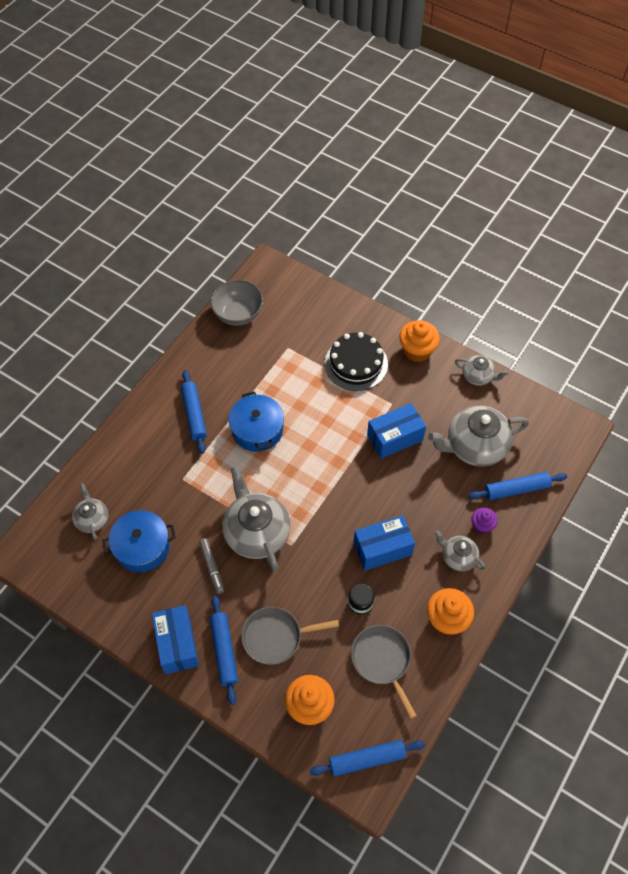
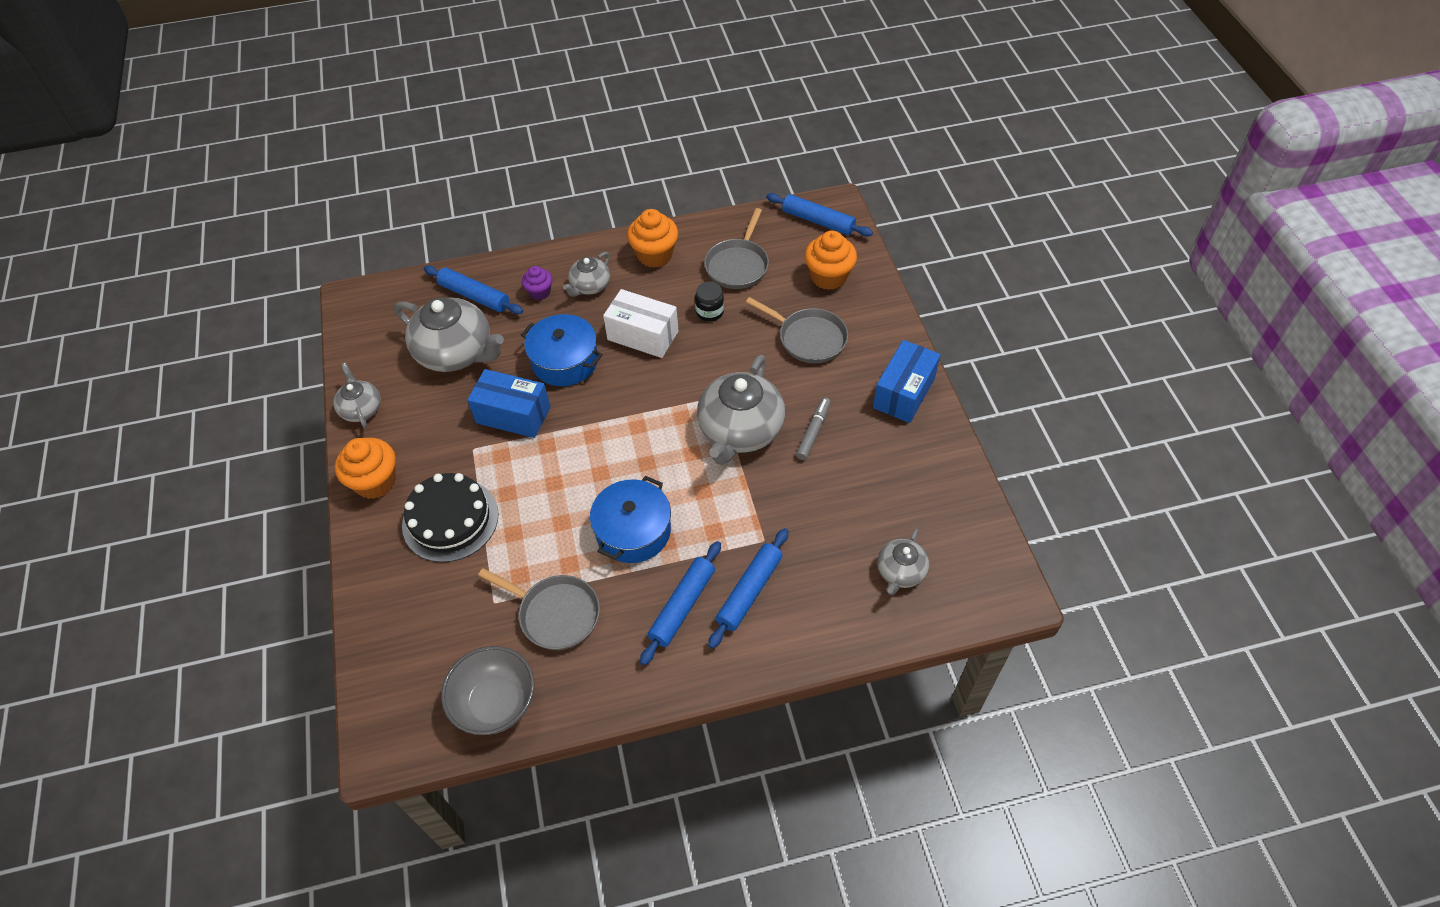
camera: 135 degrees left, 5 degrees down
(142, 547) = (867, 502): blue pot -> blue pot (564, 361)
(224, 651) = (865, 359): blue rolling pin -> blue rolling pin (749, 591)
(253, 365) = (555, 614): none -> grey pan
(382, 549) = (643, 335): blue box -> white box
(458, 557) = (590, 286): grey teapot -> grey teapot turned 45 degrees clockwise

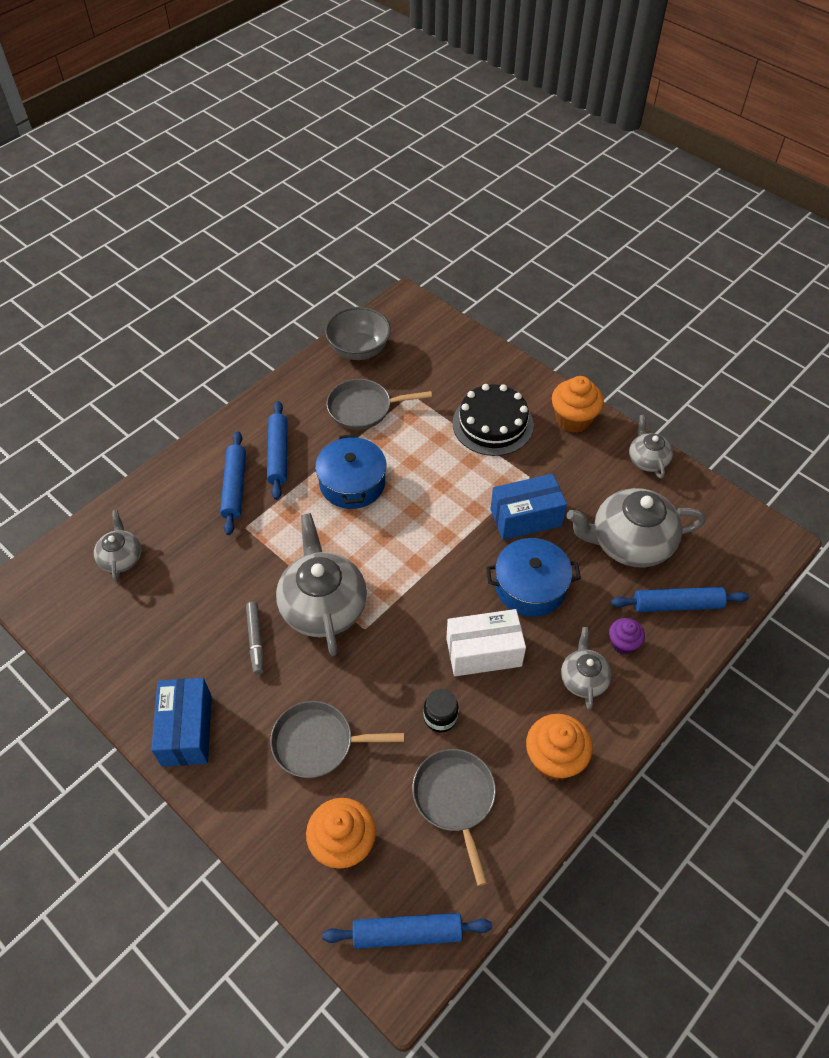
camera: 145 degrees right, 0 degrees up
(361, 408) = (647, 459): grey teapot -> grey teapot turned 135 degrees counterclockwise

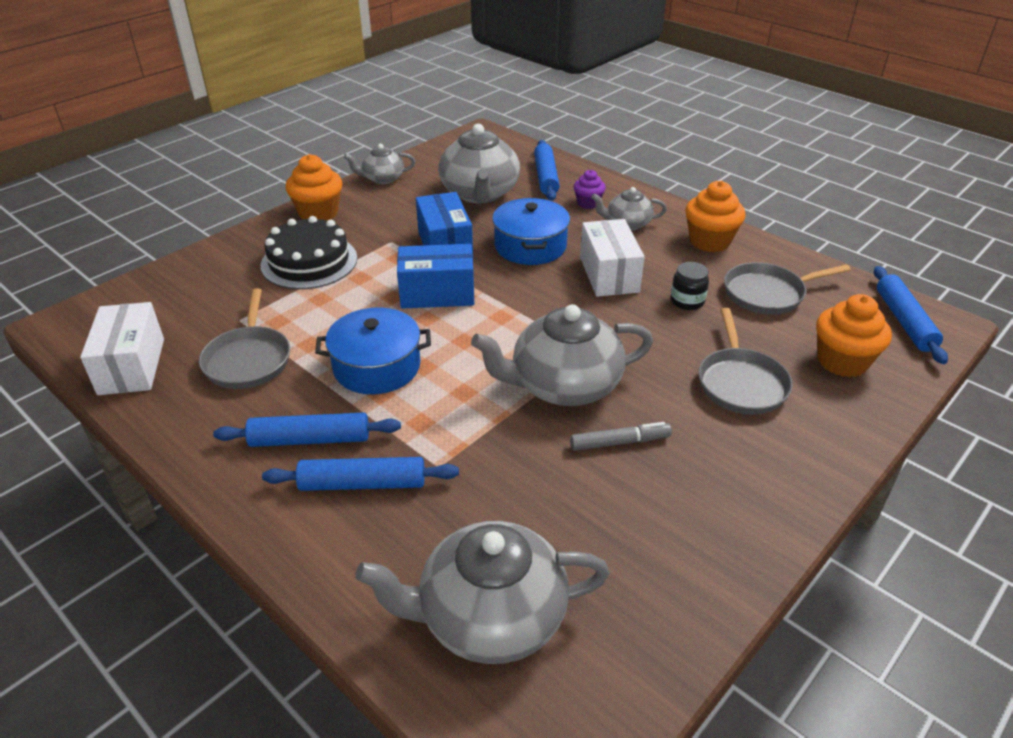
camera: 90 degrees left, 15 degrees down
(121, 558) = (489, 617): grey teapot -> grey teapot, size x1.87
(187, 730) = (761, 498): blue box -> blue box (437, 294)
(359, 349) = (131, 366): grey bowl -> white box

